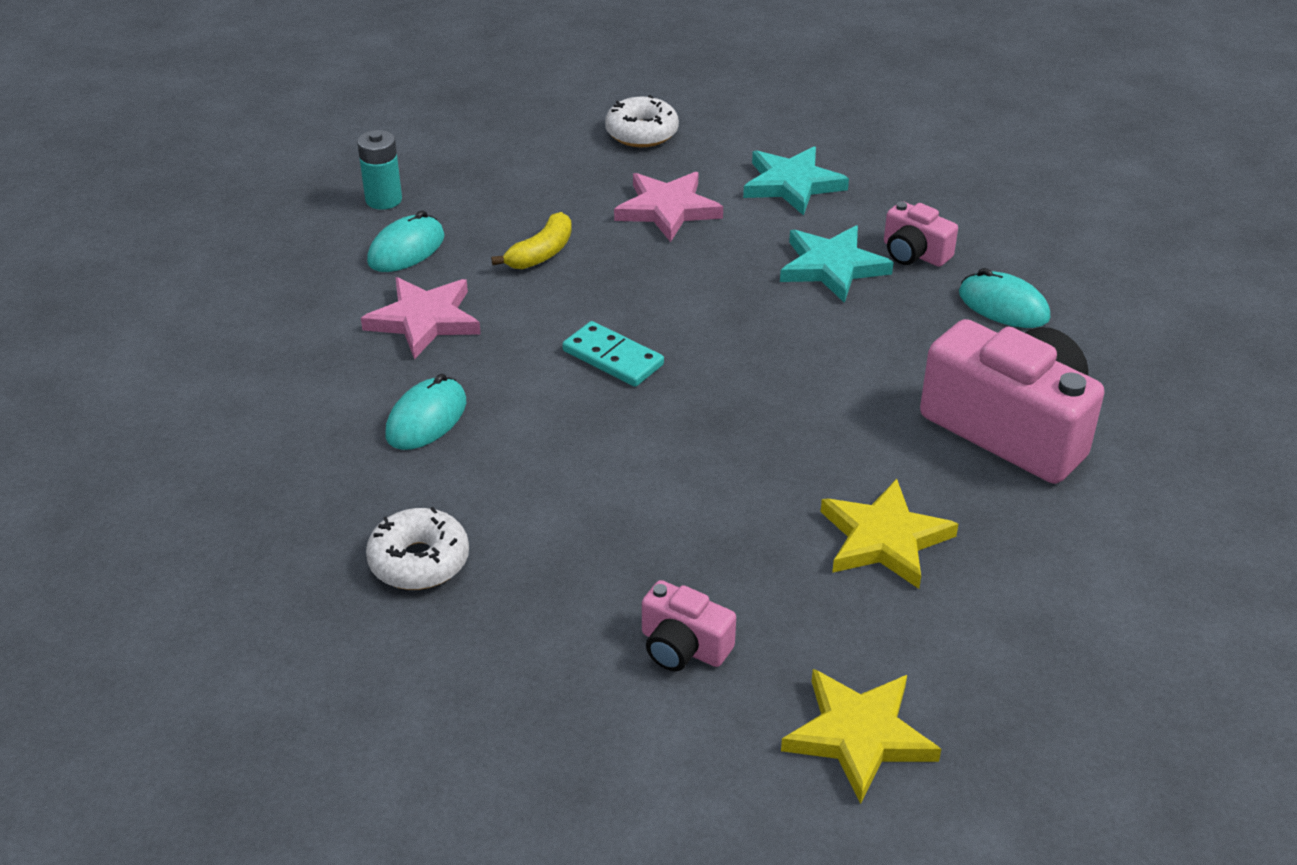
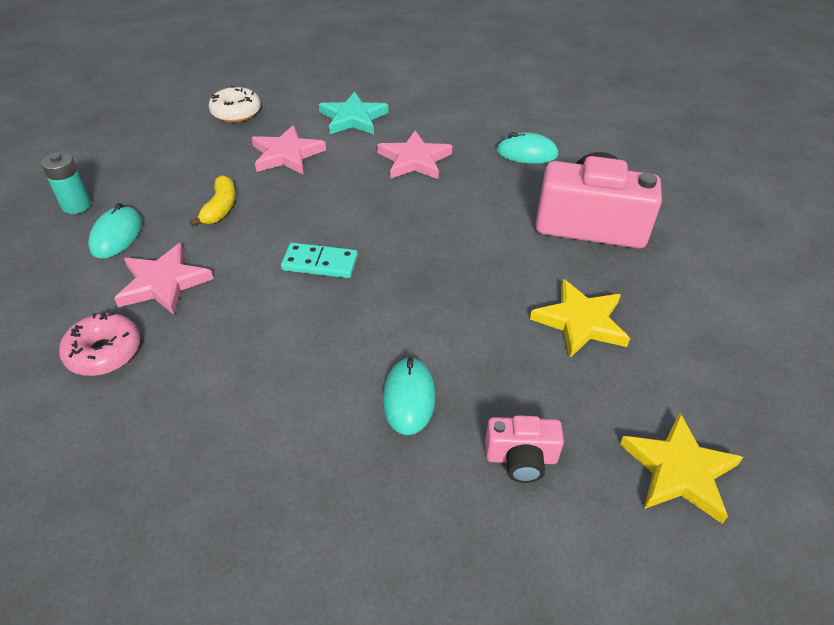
camera: 30 degrees left, 5 degrees up
(322, 372) = (104, 352): none -> pink donut
(419, 561) = (282, 478): white donut -> none
(426, 419) = (213, 358): turquoise mouse -> turquoise mouse (409, 398)
(832, 267) = (414, 160): turquoise star -> pink star
(914, 253) = (454, 138): pink camera -> none

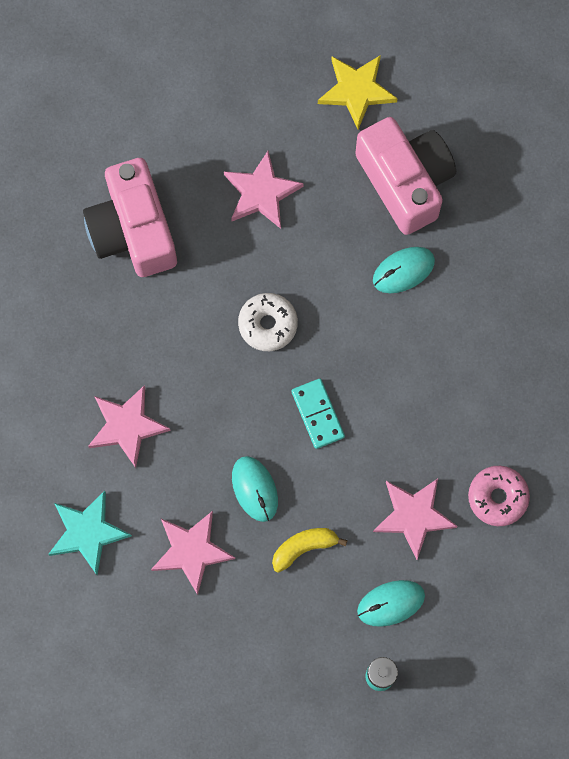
camera: 120 degrees left, 30 degrees up
(236, 112) = (150, 661): white donut -> white donut (268, 324)
(521, 458) = (405, 181): pink camera -> pink camera, size x2.08
(526, 153) = (51, 330): turquoise mouse -> turquoise mouse (255, 489)
(580, 322) = (261, 193): yellow star -> pink star

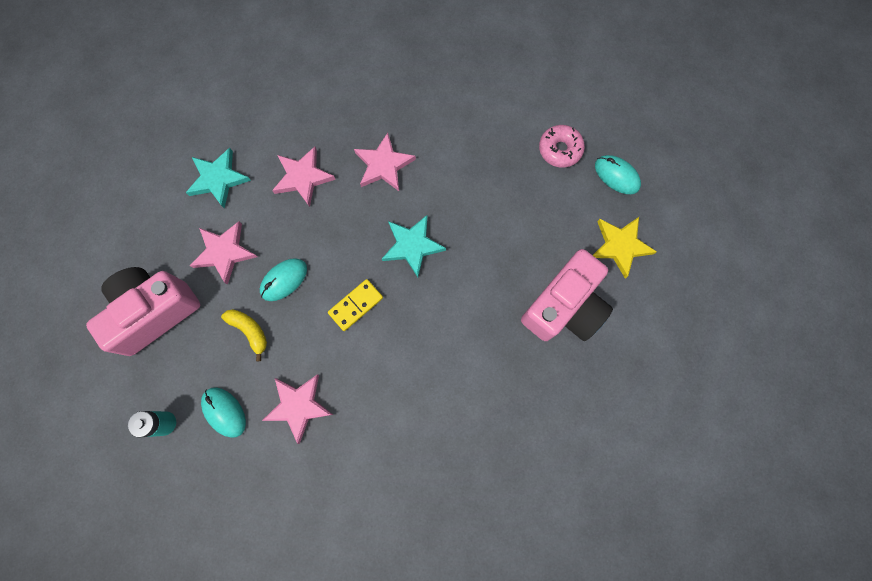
camera: 70 degrees right, 0 degrees up
(133, 230) = (447, 131): pink camera -> pink camera (154, 312)
(261, 193) = (511, 206): pink star -> pink star (383, 165)
(268, 324) = (412, 246): white donut -> turquoise star
(317, 414) = (355, 305): turquoise domino -> yellow domino
(403, 271) = (492, 330): turquoise mouse -> turquoise mouse (616, 176)
(497, 497) = (334, 468): pink donut -> pink donut (560, 150)

